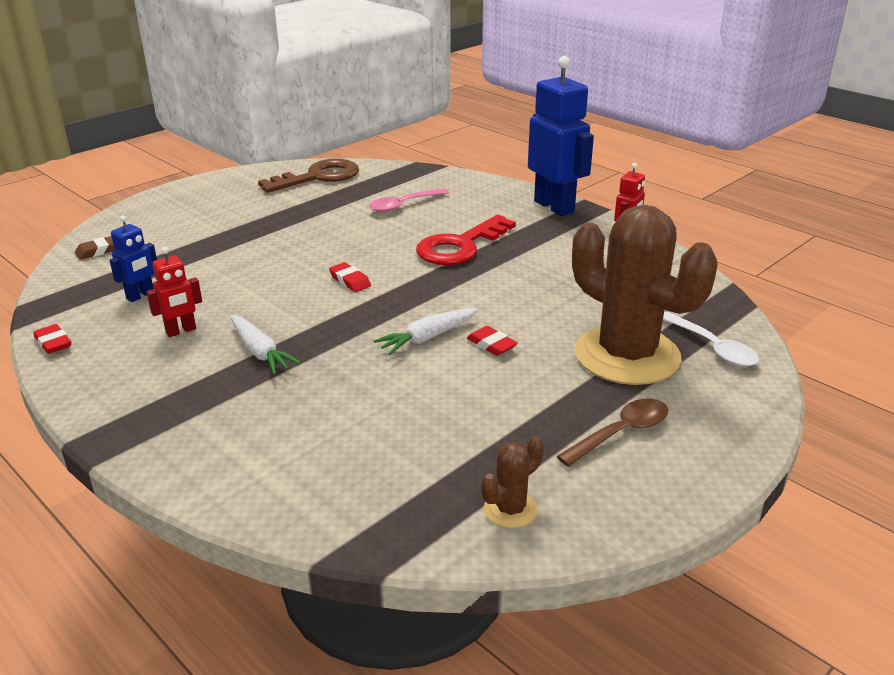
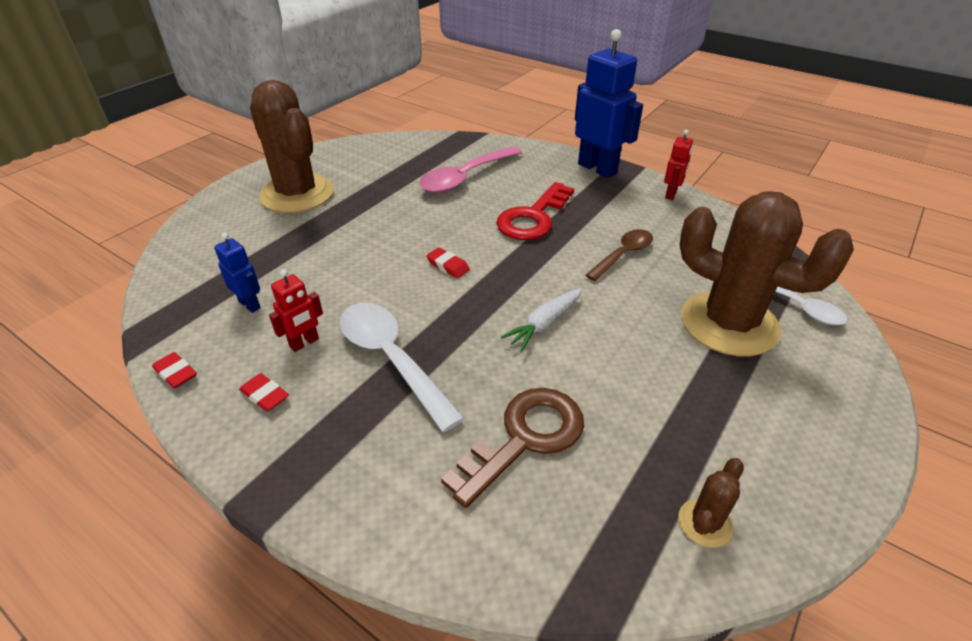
camera: 10 degrees left, 10 degrees up
(99, 251) = (191, 255): brown eraser -> none
(140, 296) = (250, 304): blue robot -> blue robot turned 75 degrees counterclockwise
(221, 207) = (297, 194): none -> brown cactus
(260, 352) = (391, 359): white carrot -> white spoon
(318, 177) = (377, 153): brown key -> brown key (525, 438)
(404, 205) = (465, 177): pink spoon -> pink spoon, size x1.59
(491, 345) = (605, 325): red eraser -> red eraser (265, 395)
(620, 433) = (763, 413): brown spoon -> brown spoon (623, 255)

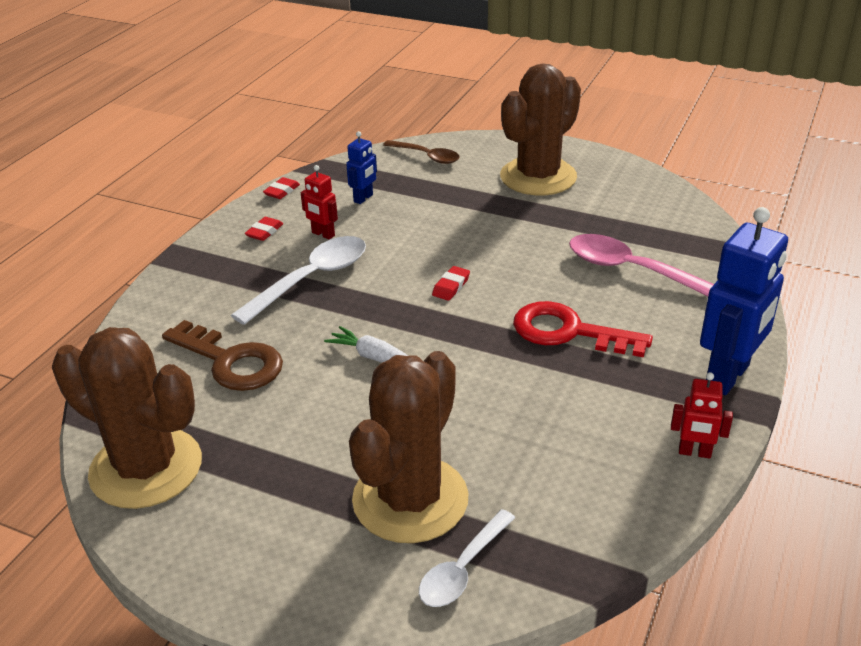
camera: 80 degrees right, 5 degrees down
(623, 255) = (519, 409): brown spoon -> brown spoon (426, 156)
(704, 523) = (146, 468): brown cactus -> brown cactus, size x2.46

